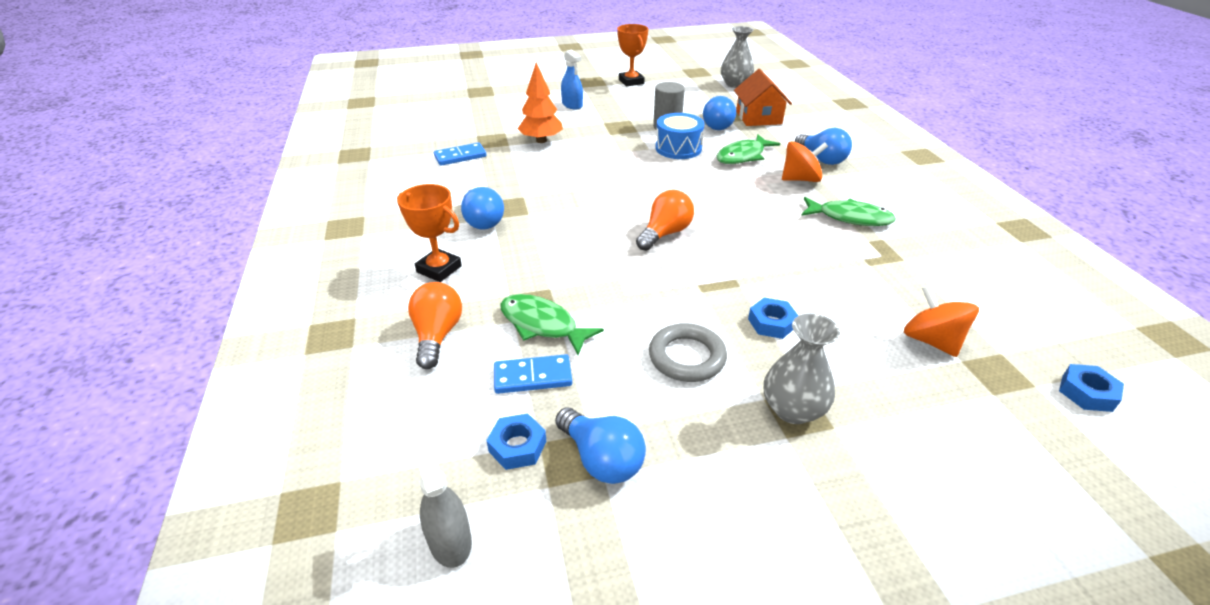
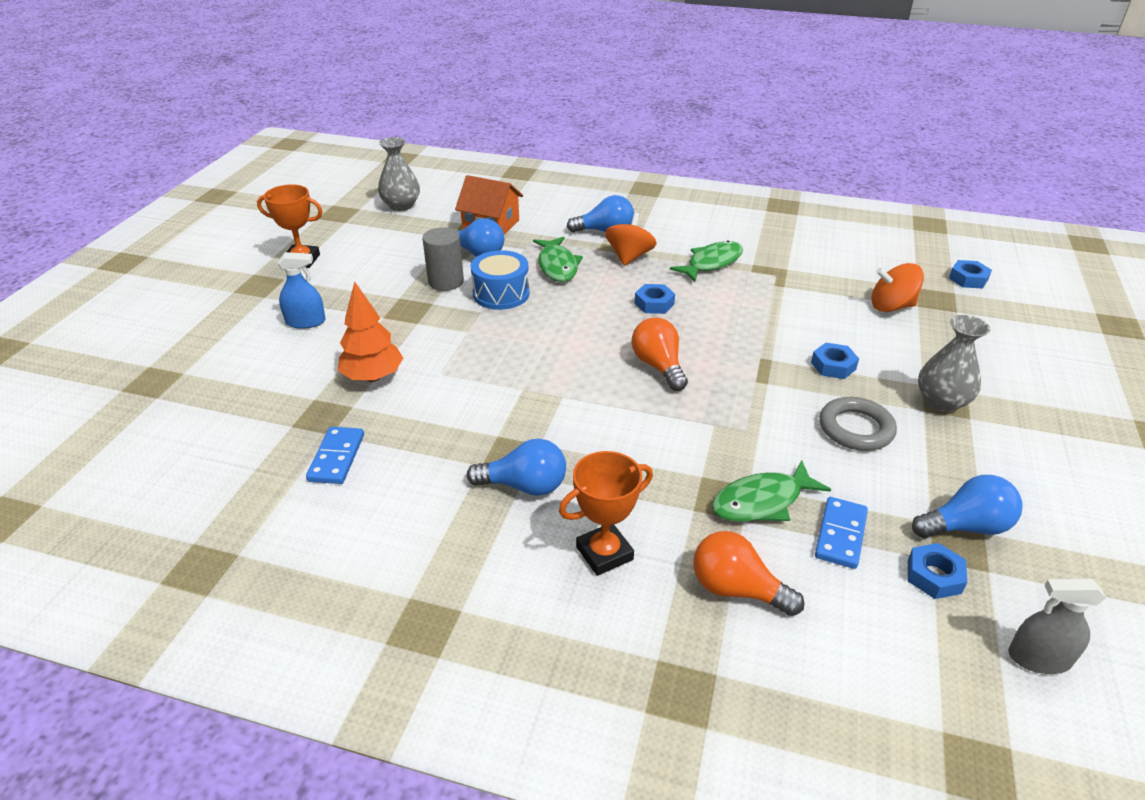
camera: 60 degrees left, 0 degrees up
(748, 208) = (654, 303): none -> blue nut

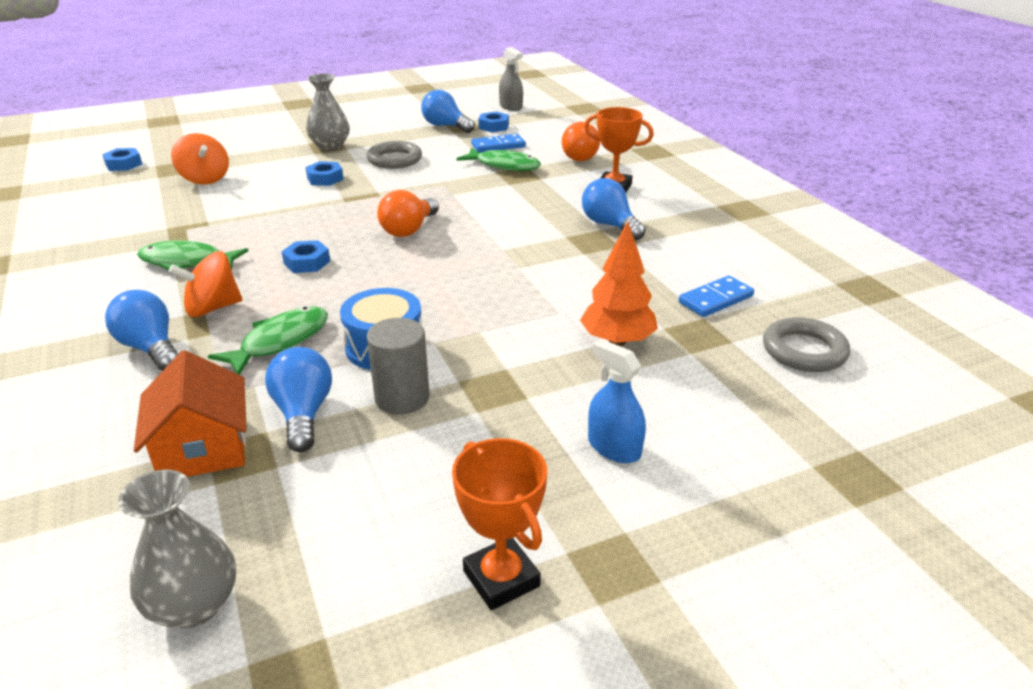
camera: 130 degrees left, 5 degrees down
(229, 451) = (804, 351): none -> grey ring

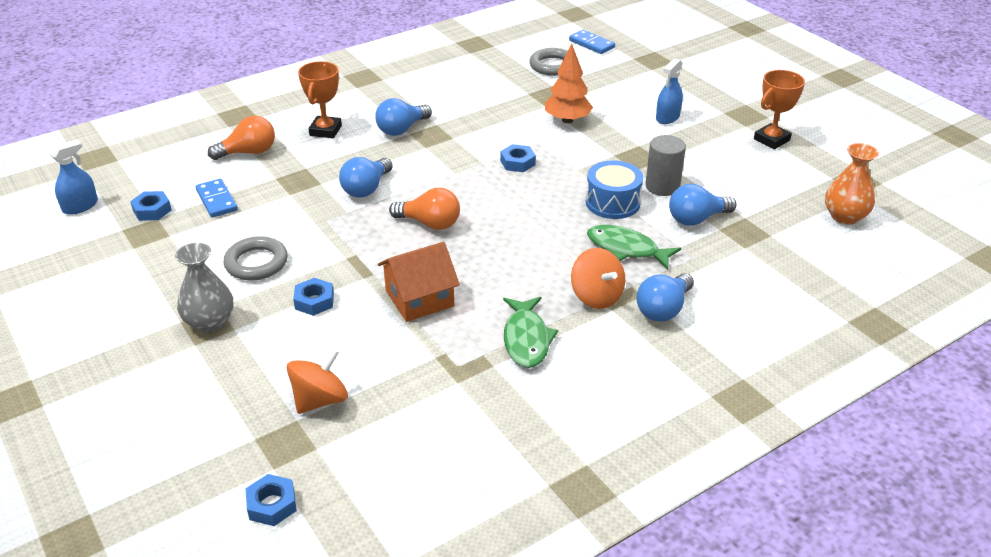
camera: 100 degrees left, 5 degrees up
(194, 605) = (845, 216): grey vase -> orange vase
(202, 448) = (748, 248): orange house -> orange house (419, 298)
(307, 262) = (506, 266): blue nut -> blue nut (517, 162)
(445, 126) = (146, 244): blue light bulb -> blue light bulb (366, 189)
(504, 166) = (274, 191): green fish -> none
(511, 107) = (80, 206): grey spray bottle -> blue spray bottle
(715, 299) = (504, 89): blue domino -> blue domino (591, 44)

